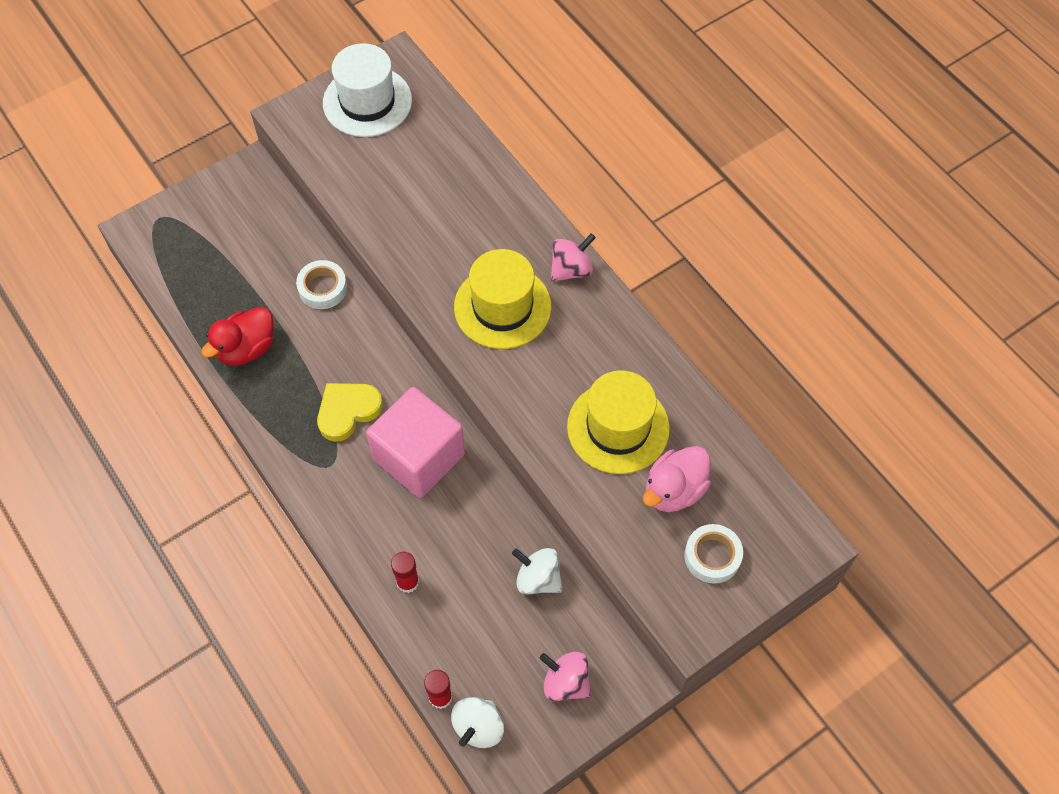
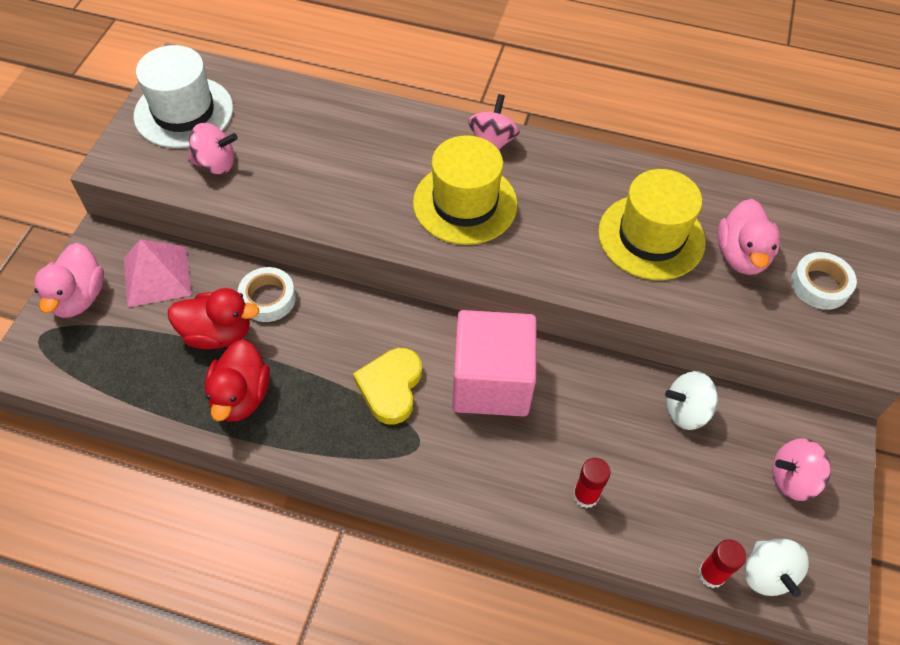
camera: 40 degrees left, 5 degrees down
(203, 205) = (79, 298): none -> pink duck
(264, 221) = (157, 276): none -> pink pyramid
(269, 292) = (218, 333): none -> red duck
(354, 160) = (216, 164): none -> pink spinning top

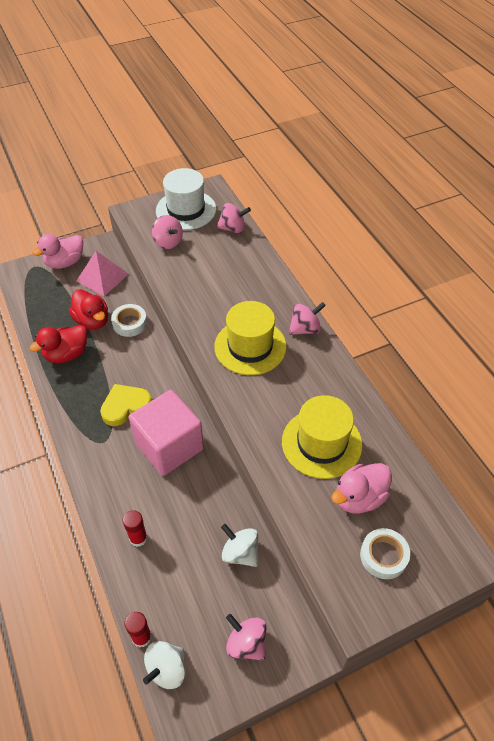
camera: 50 degrees right, 5 degrees down
(271, 94) = (233, 229): none -> pink spinning top

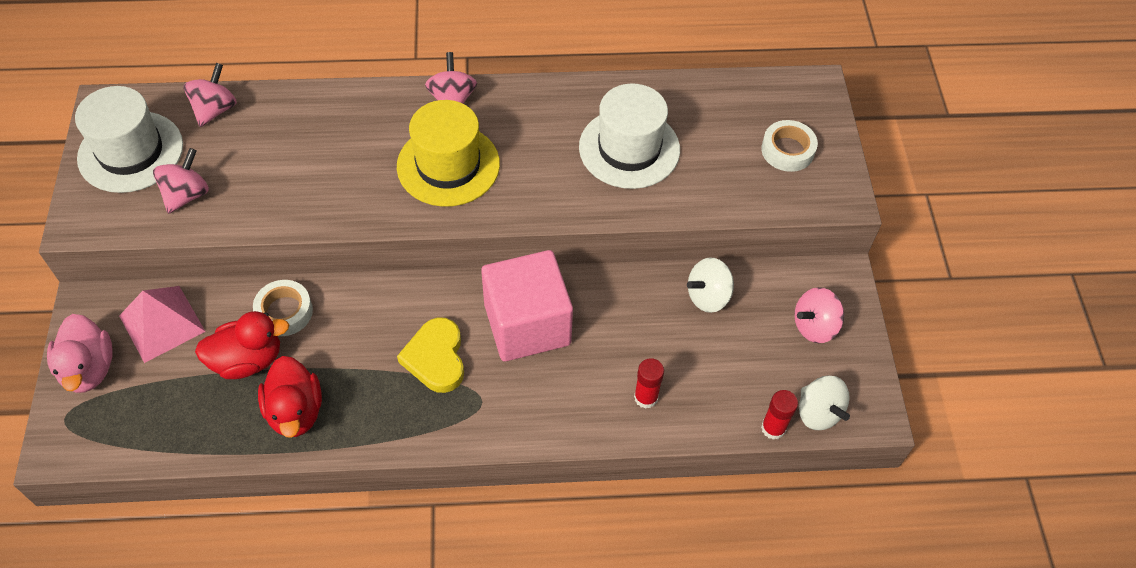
camera: 70 degrees left, 5 degrees up
(168, 242) = (187, 195): pink spinning top -> pink spinning top turned 45 degrees counterclockwise
(321, 443) = (629, 148): yellow hat -> white hat
(359, 498) = (713, 143): pink duck -> none

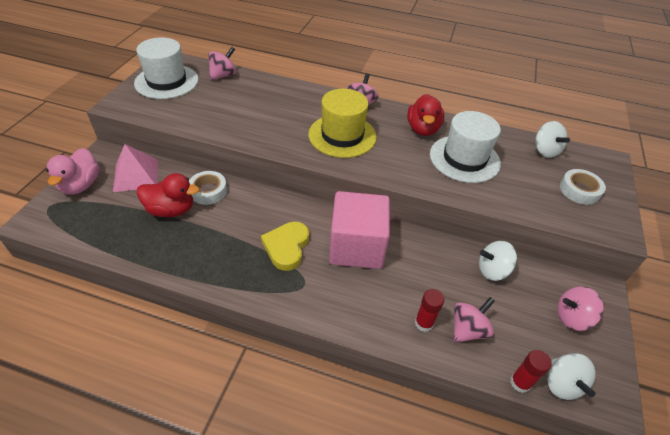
camera: 20 degrees right, 10 degrees down
(187, 195) = (182, 108): pink spinning top -> pink spinning top (468, 330)
(295, 411) = (181, 248): red duck -> red duck (422, 129)
(731, 98) = (545, 151): none -> white spinning top

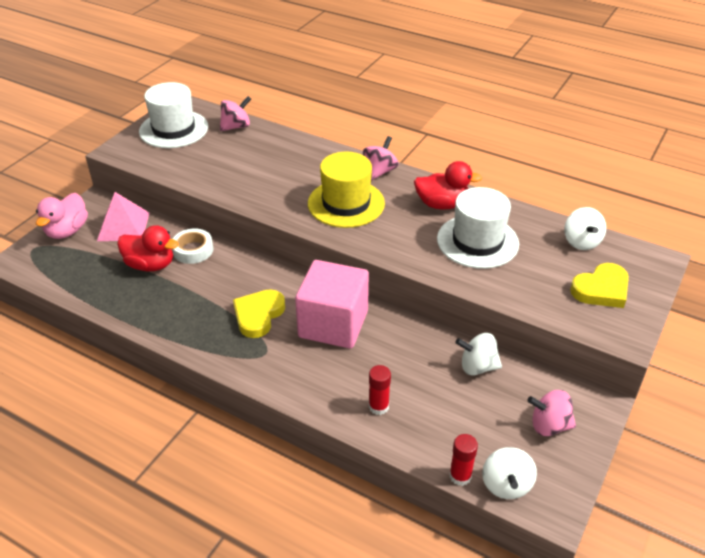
camera: 15 degrees right, 5 degrees down
(422, 129) = (442, 204): red duck -> red duck turned 105 degrees counterclockwise
(468, 330) = (424, 420): pink spinning top -> none
(579, 190) = (601, 289): white tape -> yellow heart

